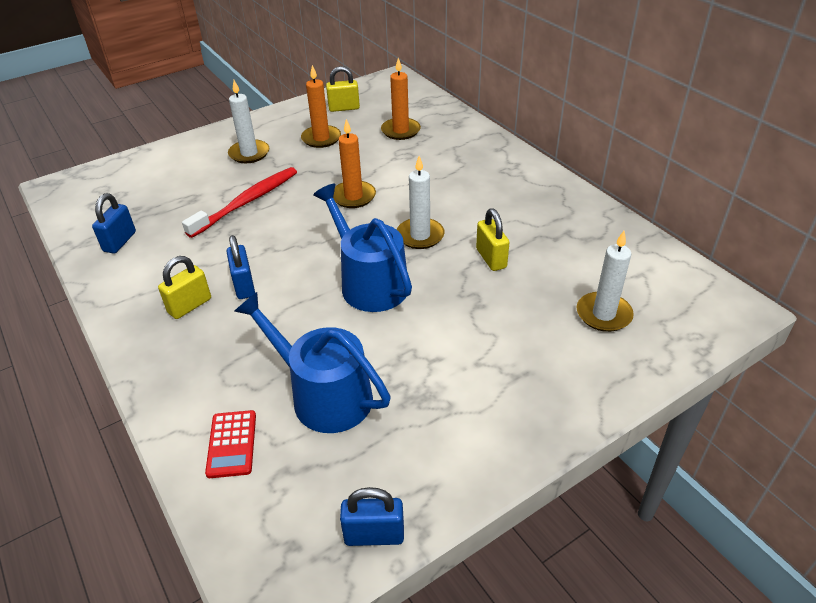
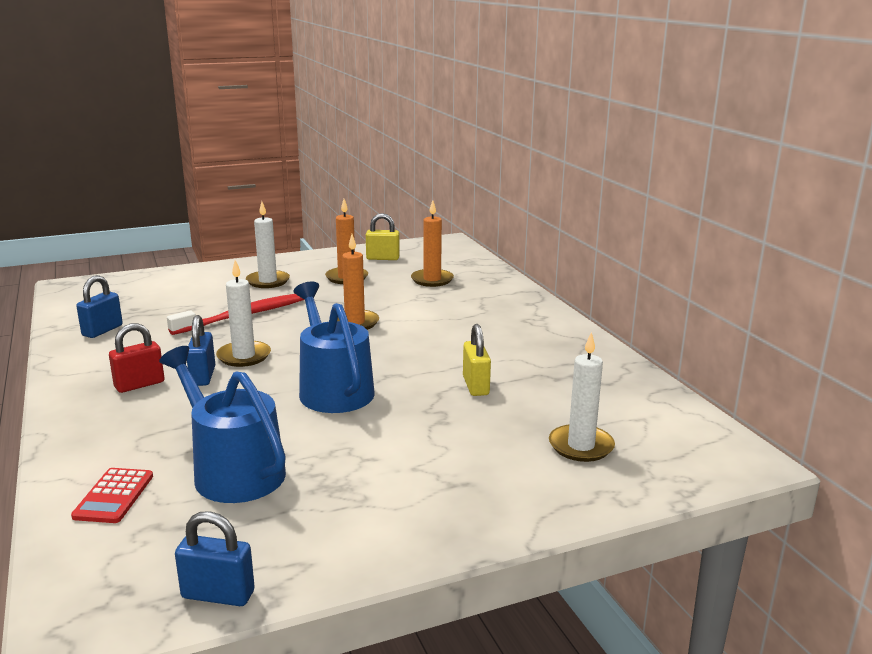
camera: 10 degrees right, 20 degrees down
(190, 306) = (139, 385): yellow padlock -> red padlock
(420, 236) = (408, 360): white candle -> white candle (244, 356)

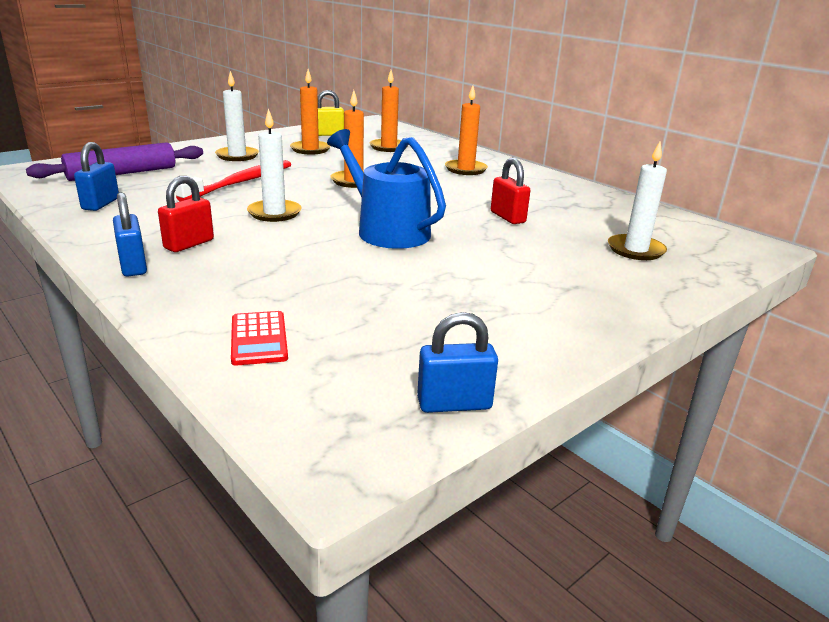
camera: 20 degrees left, 5 degrees up
(147, 296) = (122, 173): none -> purple rolling pin
(203, 376) = (249, 232): blue padlock -> blue padlock (133, 266)
(233, 471) = (361, 303): blue watering can -> none
(475, 386) = (507, 217): yellow padlock -> red padlock
(490, 316) = (465, 169): none -> orange candle

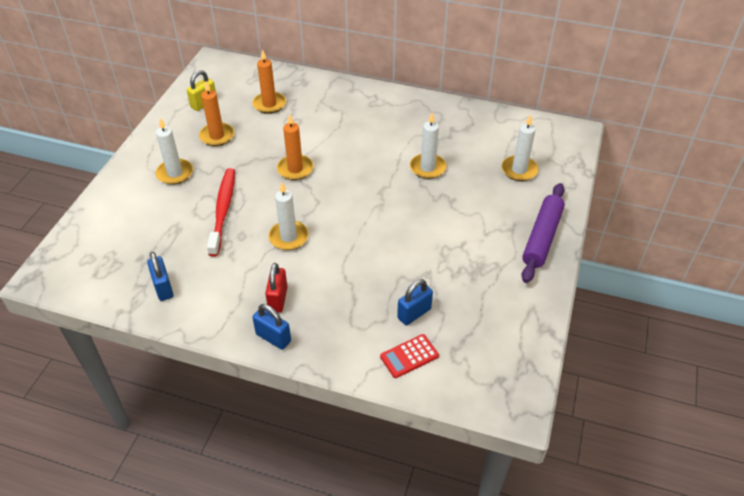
camera: 30 degrees left, 20 degrees up
(122, 173) = (123, 242): purple rolling pin -> purple rolling pin (542, 237)
(258, 339) = (409, 356): red calculator -> red calculator turned 105 degrees clockwise
(387, 231) = (375, 221): blue watering can -> none
(454, 404) = (531, 348): blue padlock -> blue padlock (414, 313)
(465, 169) = (351, 114): orange candle -> none
(507, 217) = (427, 168): red padlock -> white candle

